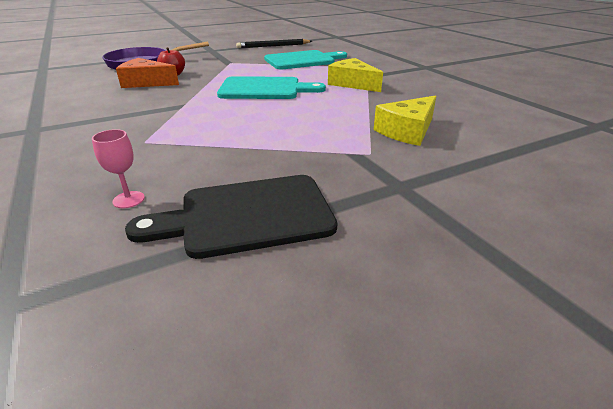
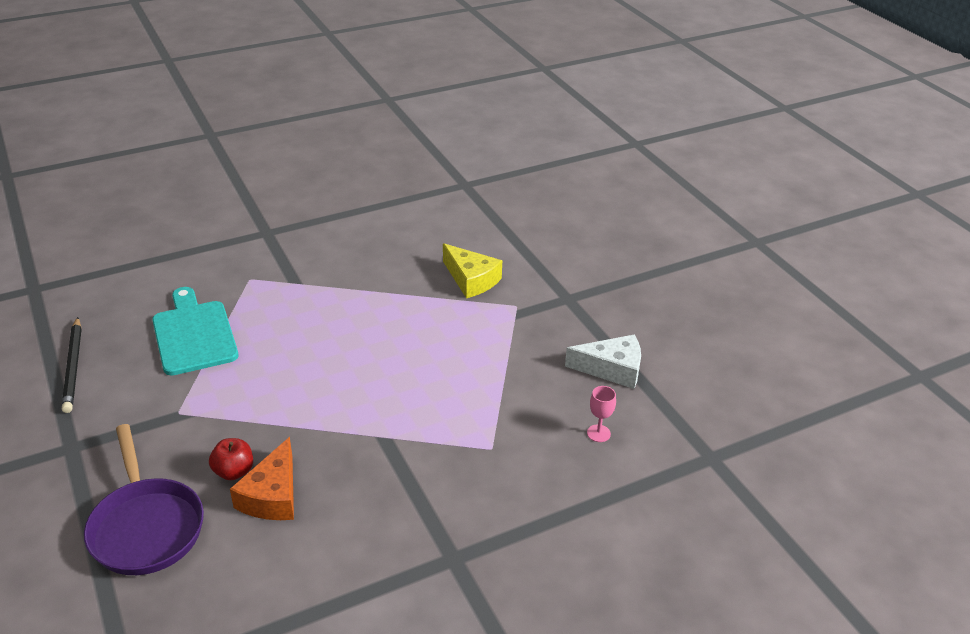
camera: 90 degrees left, 5 degrees up
(247, 215) = (612, 369): black cutting board -> white cheese
(264, 89) = (331, 370): turquoise cutting board -> none
(352, 84) = (324, 297): yellow cheese -> none

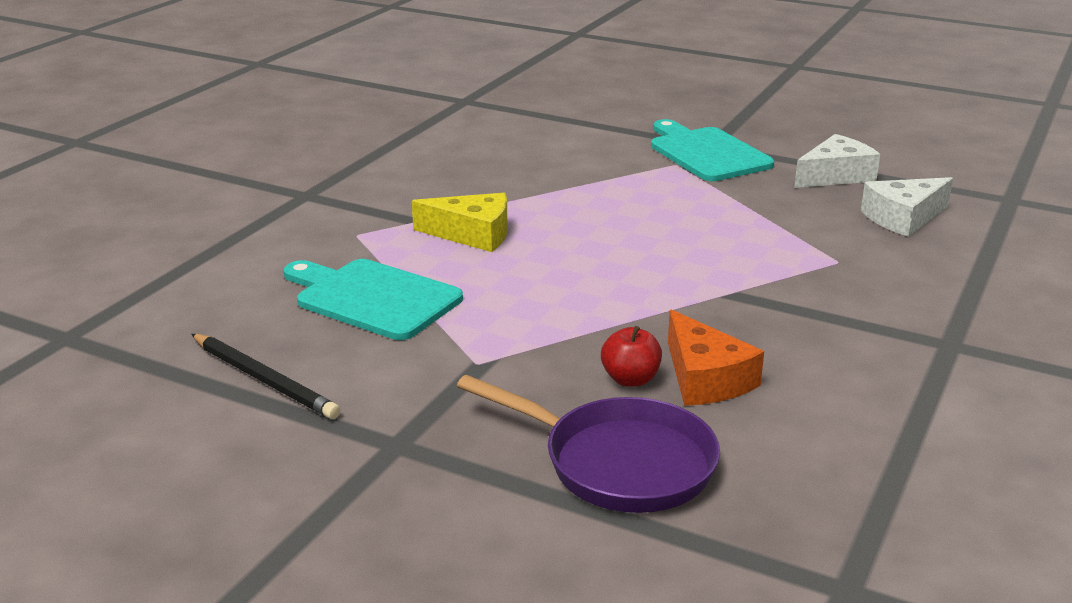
camera: 35 degrees left, 10 degrees down
(471, 280) = (599, 161): yellow cheese -> yellow cheese (472, 234)
(553, 304) = (706, 153): none -> turquoise cutting board
(598, 433) = (903, 218): pink goblet -> white cheese

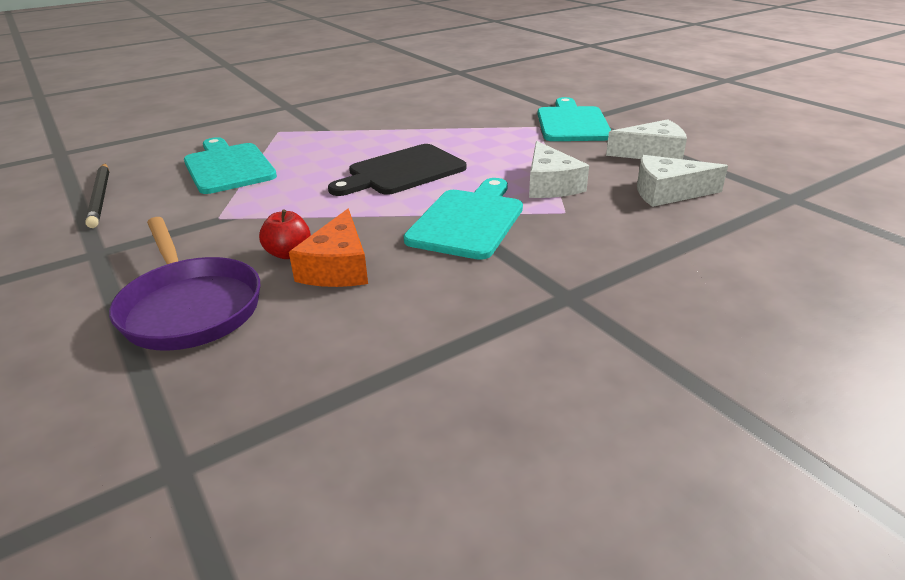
camera: 30 degrees right, 5 degrees up
(472, 234) = (341, 143): yellow cheese -> none
(606, 255) = (402, 171): none -> black cutting board
(761, 294) = (468, 221): none -> turquoise cutting board
(785, 235) = (550, 185): none -> white cheese

